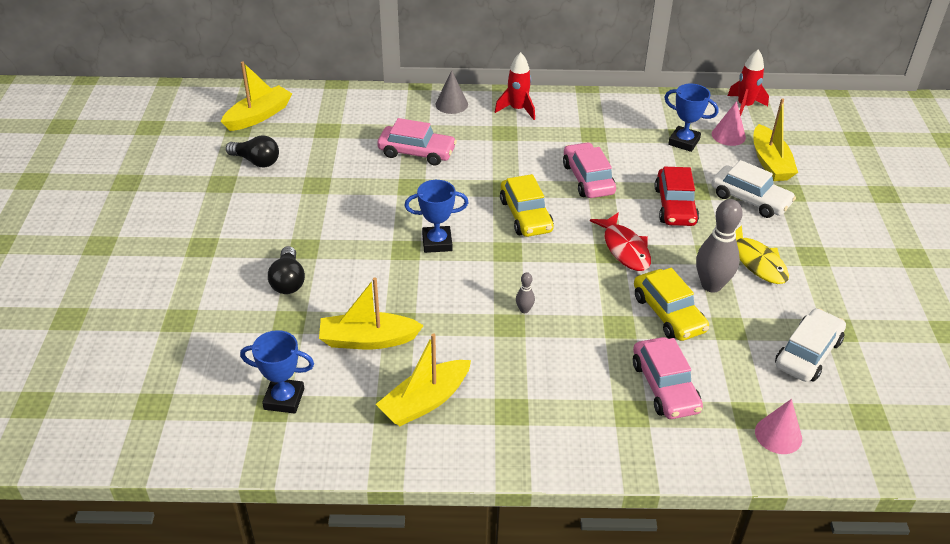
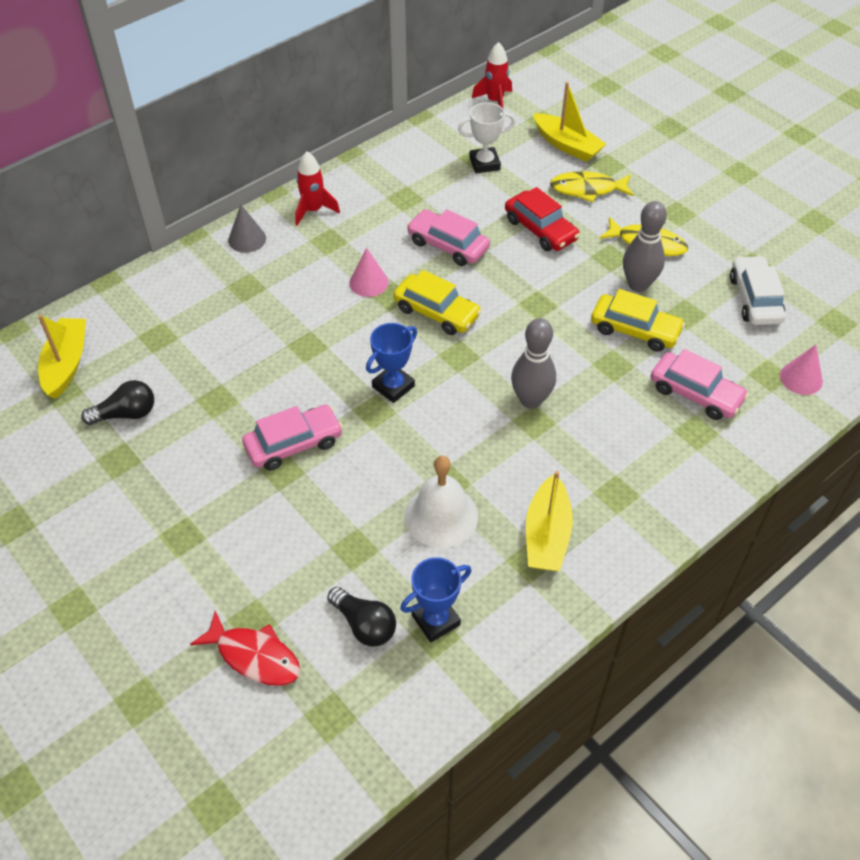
camera: 40 degrees left, 10 degrees up
(288, 281) = (307, 512): black light bulb -> black light bulb (364, 624)
(368, 340) = (441, 516): yellow boat -> white bell
(416, 152) = (272, 308): pink car -> pink car (294, 444)
(524, 310) = (531, 400): grey bowling pin -> grey bowling pin, size x2.23
(624, 249) = (545, 293): red fish -> red fish (254, 656)
(684, 142) = (484, 163): blue trophy -> white trophy
(728, 135) = (511, 137): pink cone -> pink cone (368, 282)
(750, 199) = (587, 189): white car -> yellow fish

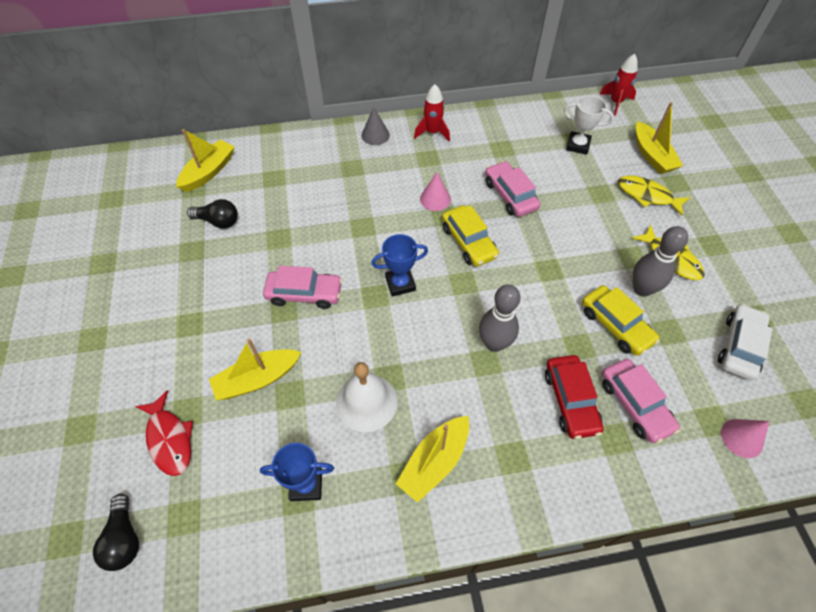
camera: 30 degrees right, 5 degrees up
(307, 551) = (257, 379): none -> yellow boat
(364, 624) = (255, 458): black light bulb -> black light bulb (124, 538)
(540, 229) = (589, 212): red car -> red car (570, 400)

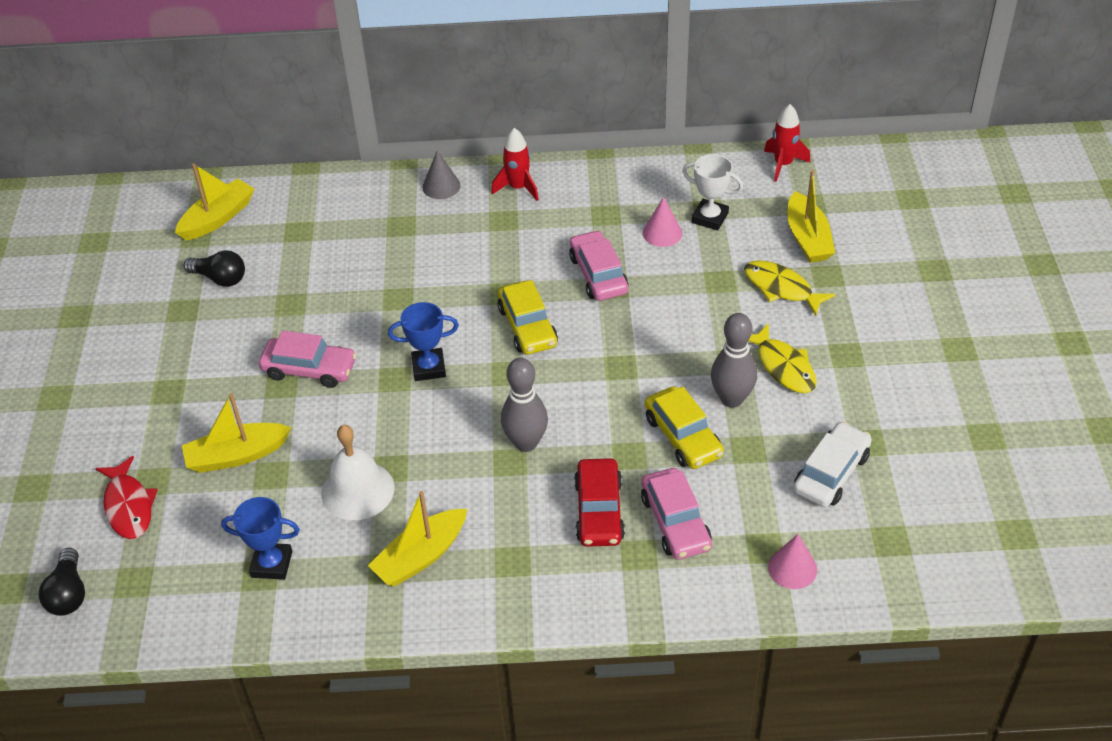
camera: 10 degrees right, 10 degrees down
(435, 199) = (499, 272): pink cone -> pink cone (662, 233)

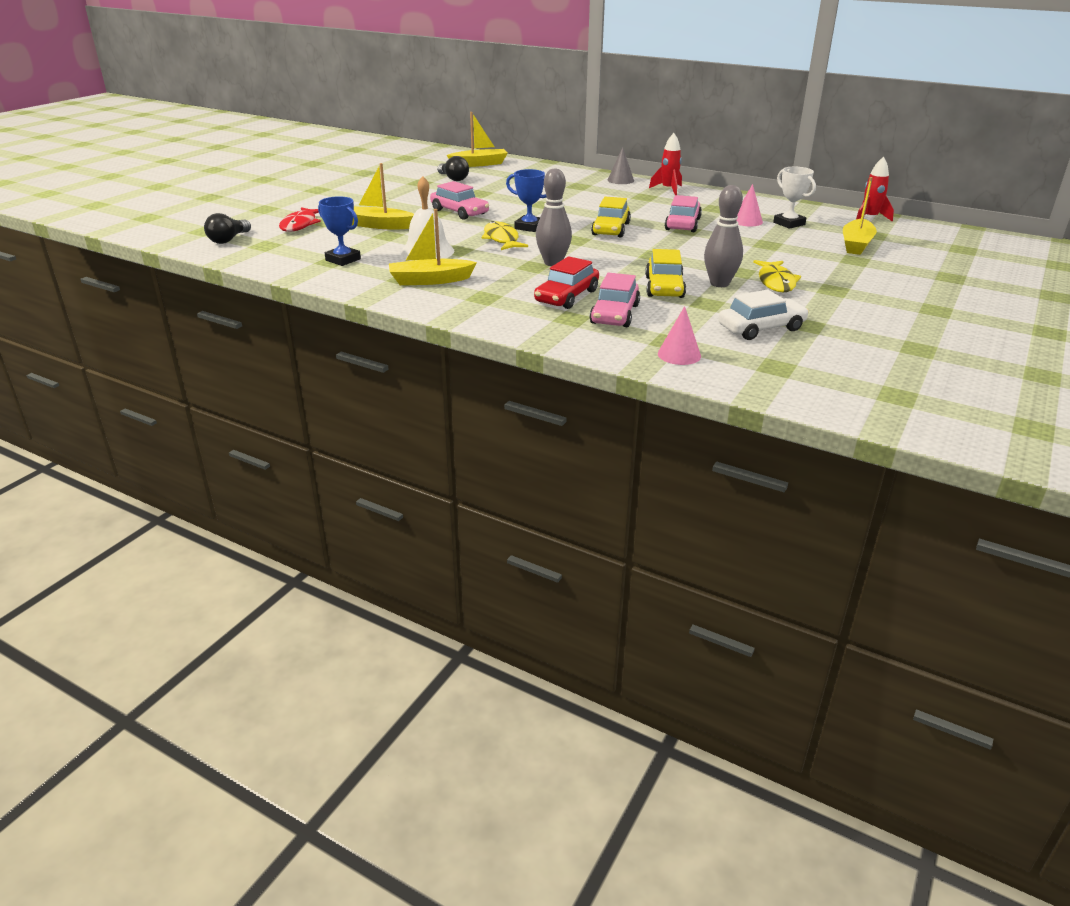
camera: 30 degrees right, 15 degrees down
(781, 288) = (811, 256): yellow fish -> yellow fish (502, 239)

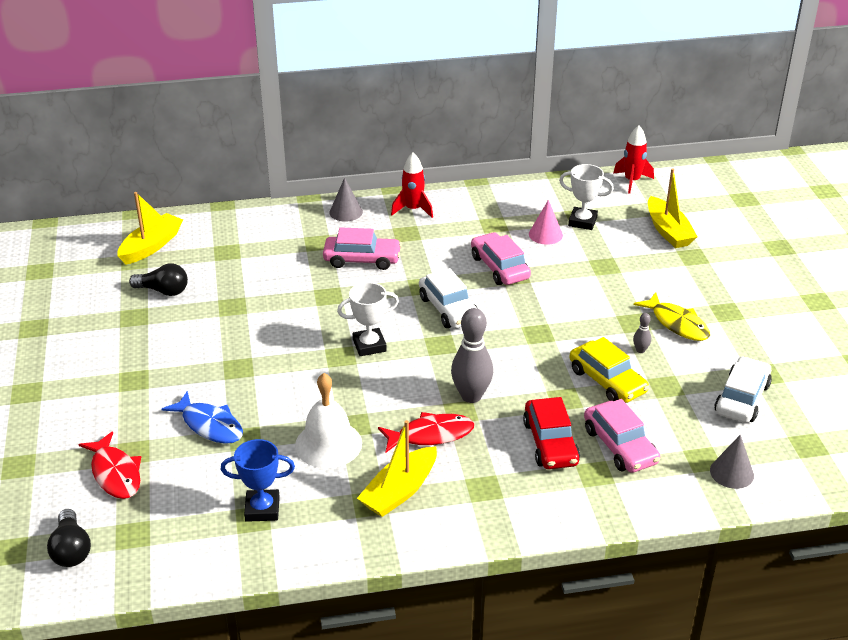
camera: 40 degrees left, 5 degrees up
(379, 225) = (209, 425): yellow boat -> blue fish
(459, 212) = (261, 354): pink car -> pink car (362, 259)
(494, 268) = (431, 435): none -> red fish
(502, 239) = (371, 381): yellow fish -> none
(529, 227) = (369, 345): blue trophy -> white trophy
(610, 229) = (448, 309): yellow car -> white car
(679, 355) = (731, 473): pink cone -> grey cone
(719, 283) = (640, 350): grey bowling pin -> grey bowling pin, size x0.45

